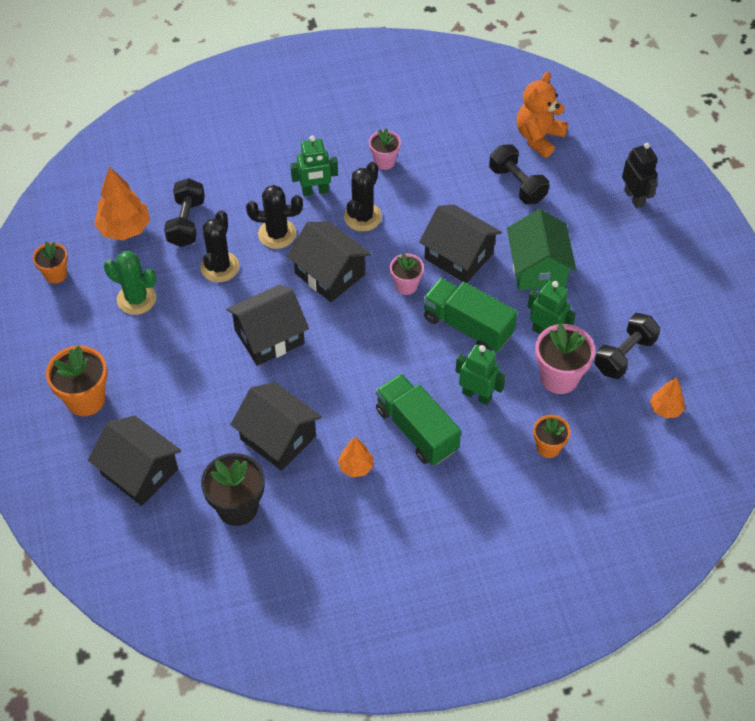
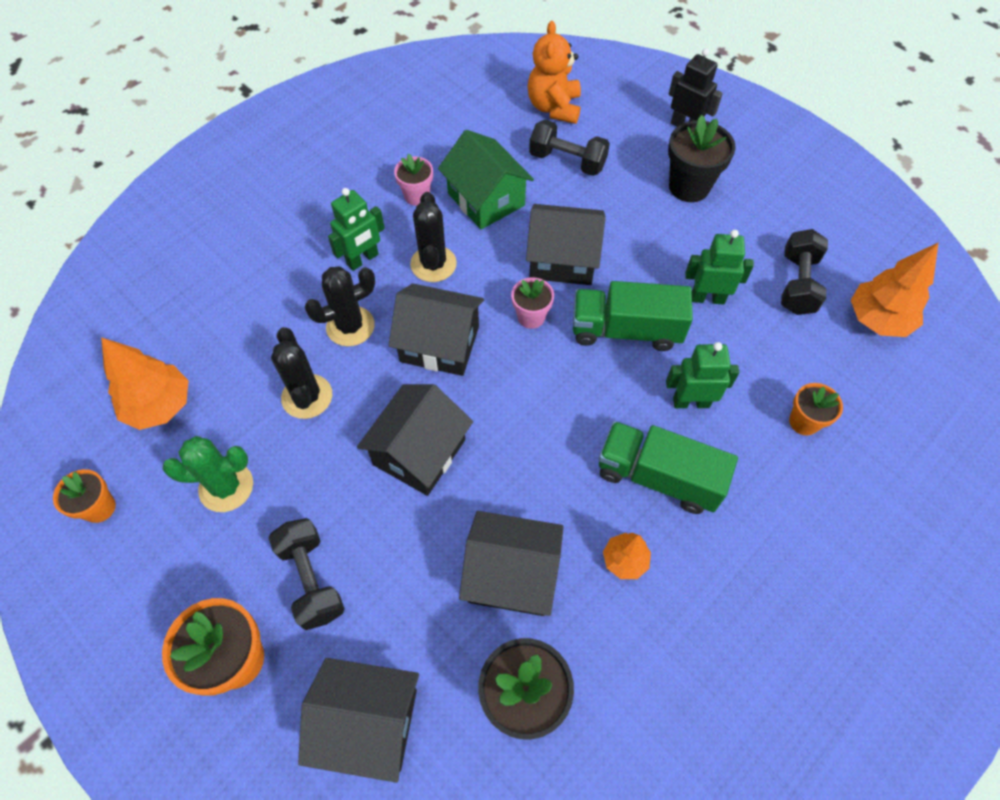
camera: 30 degrees left, 5 degrees up
(186, 222) = (234, 362): black dumbbell -> black dumbbell (311, 579)
(538, 267) = (649, 235): green house -> green house (486, 199)
(559, 377) = (756, 339): pink flower pot -> none
(598, 246) = (689, 187): none -> black flower pot
(665, 409) = (877, 320): orange tree -> orange tree, size x1.73

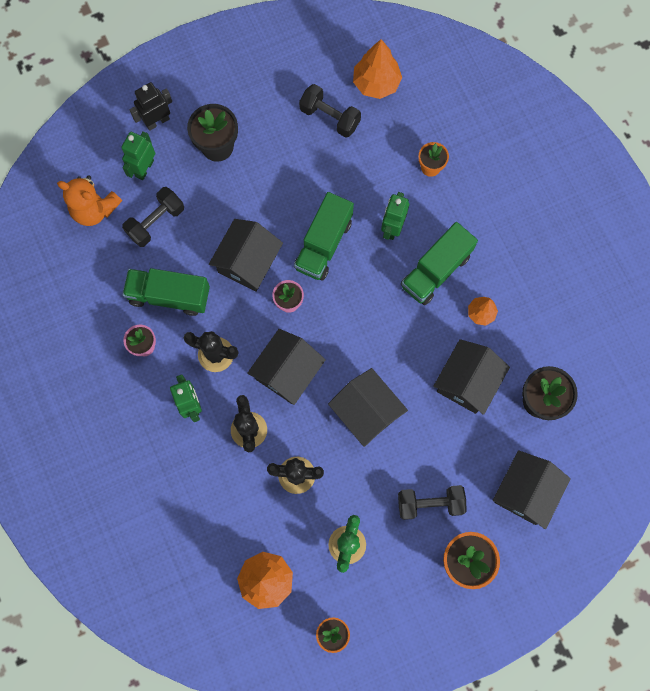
camera: 70 degrees left, 15 degrees up
(486, 199) = (169, 296): green house -> green truck
(707, 298) = (318, 180): green robot -> green robot (144, 168)

